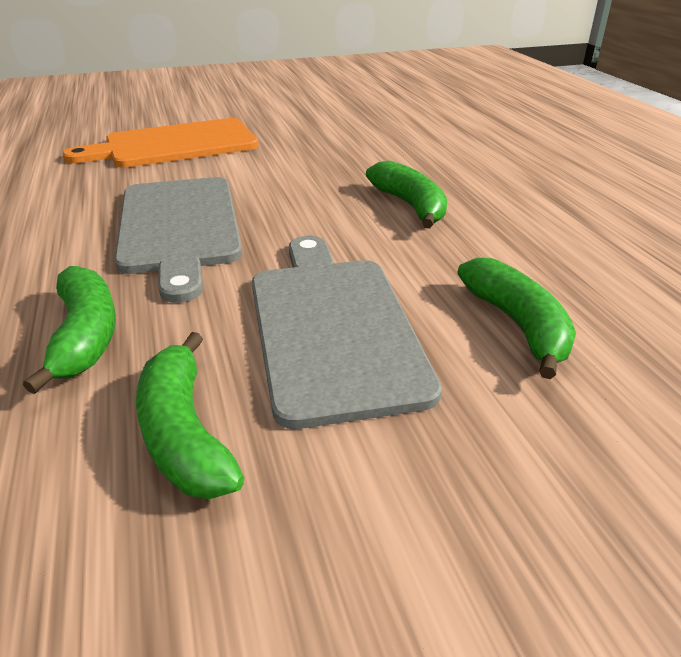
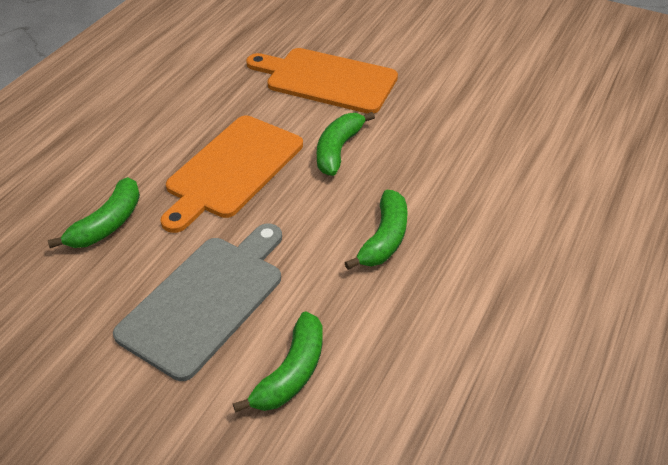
camera: 45 degrees right, 10 degrees up
(179, 227) = (232, 170): grey cutting board -> orange cutting board
(184, 433) = (80, 310): green banana -> green banana (338, 150)

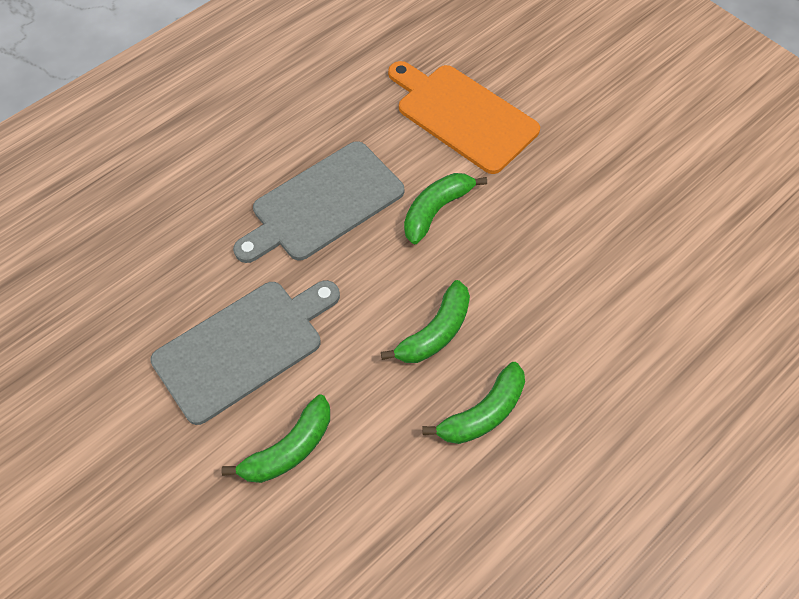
camera: 20 degrees right, 15 degrees up
(107, 224) = (187, 233): green banana -> green banana (483, 413)
(232, 170) = (323, 204): orange cutting board -> grey cutting board

